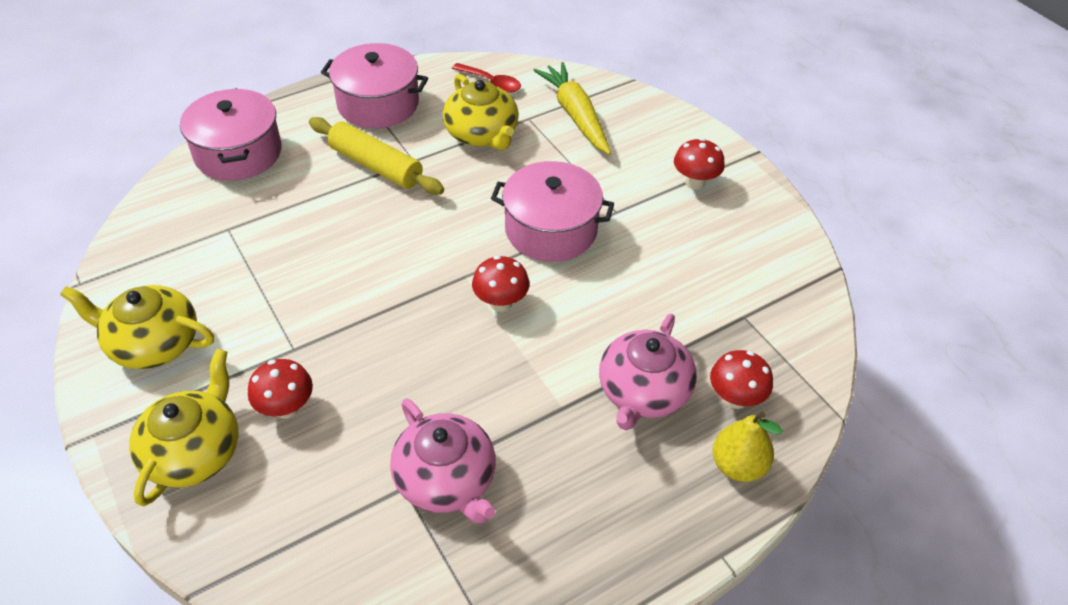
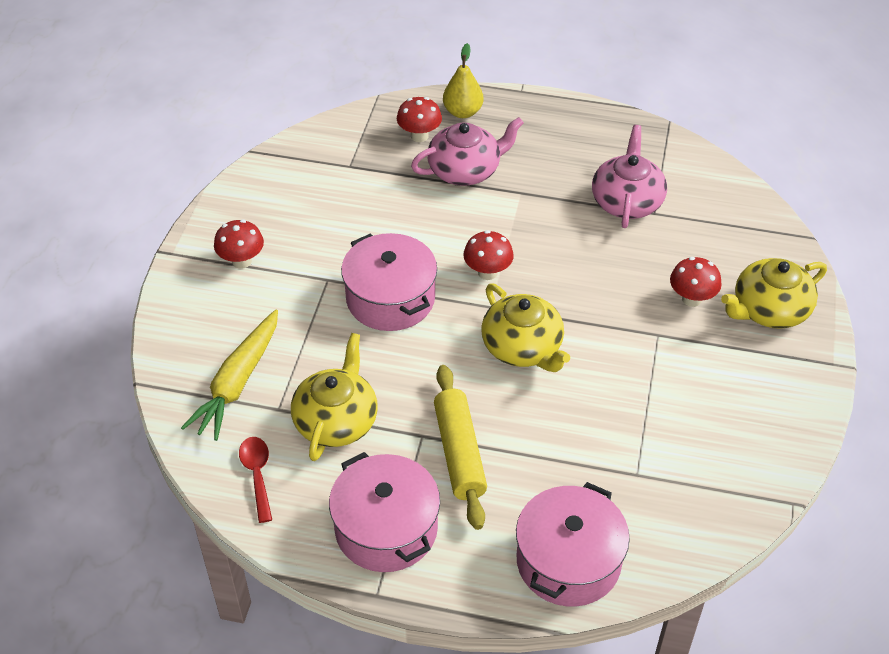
camera: 135 degrees left, 0 degrees up
(153, 343) = (758, 406): yellow teapot -> yellow teapot (523, 347)

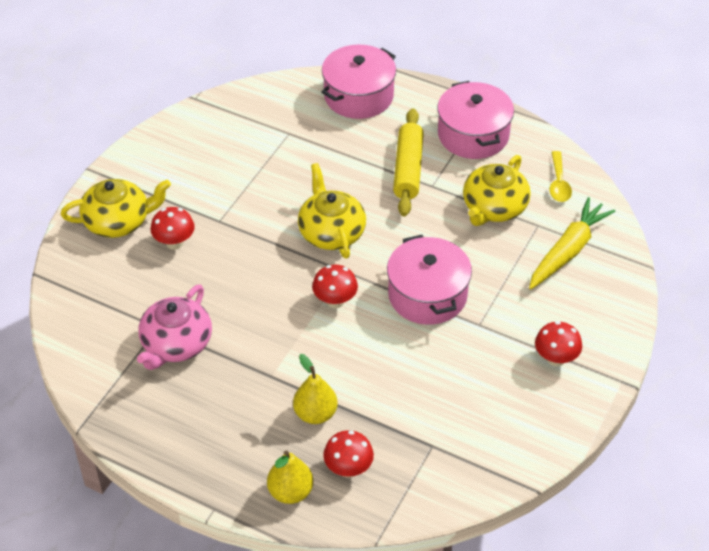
camera: 165 degrees left, 0 degrees up
(257, 475) = (558, 183): red spoon -> yellow spoon
(465, 170) = (315, 414): pink teapot -> yellow pear

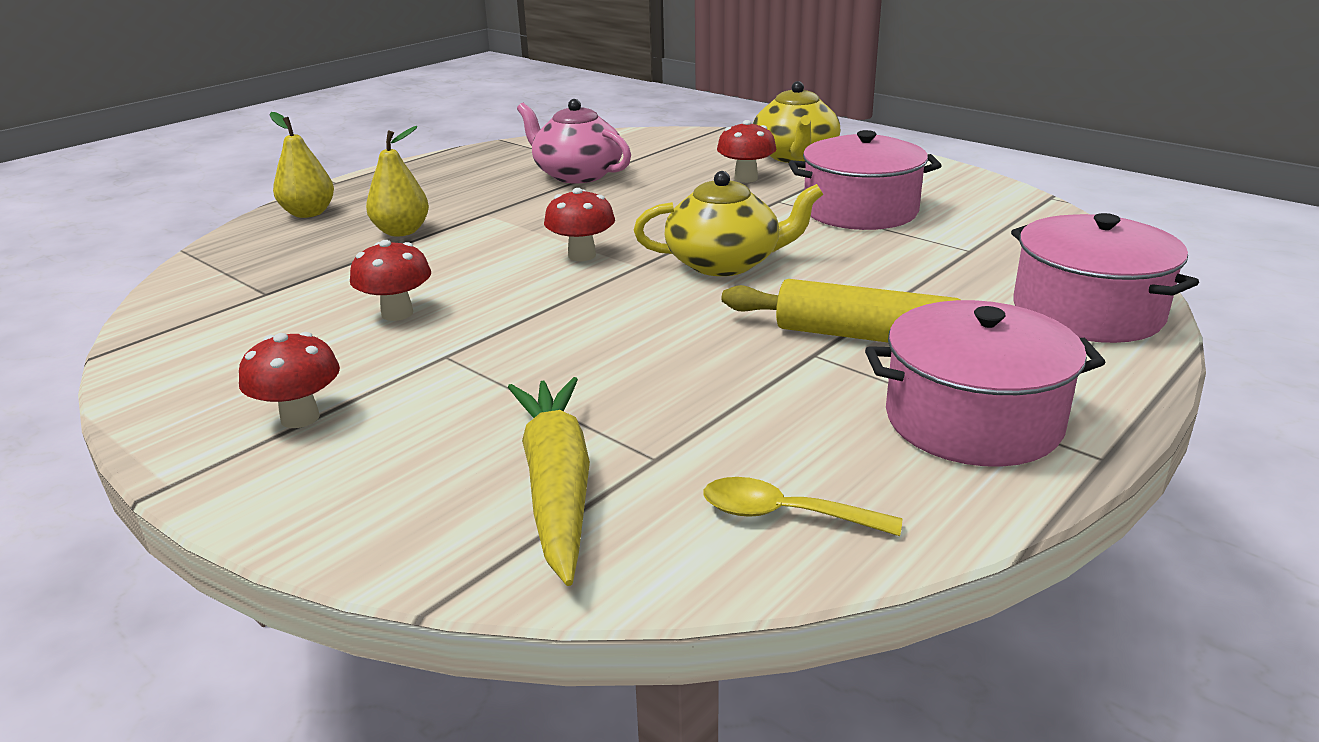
camera: 105 degrees right, 20 degrees down
(348, 469) = (299, 242): red mushroom -> red mushroom (397, 313)
(427, 295) = (544, 320): pink pot -> pink pot (860, 210)
(494, 208) = (729, 412): yellow teapot -> none
(568, 251) = (557, 485): yellow carrot -> yellow carrot turned 150 degrees counterclockwise

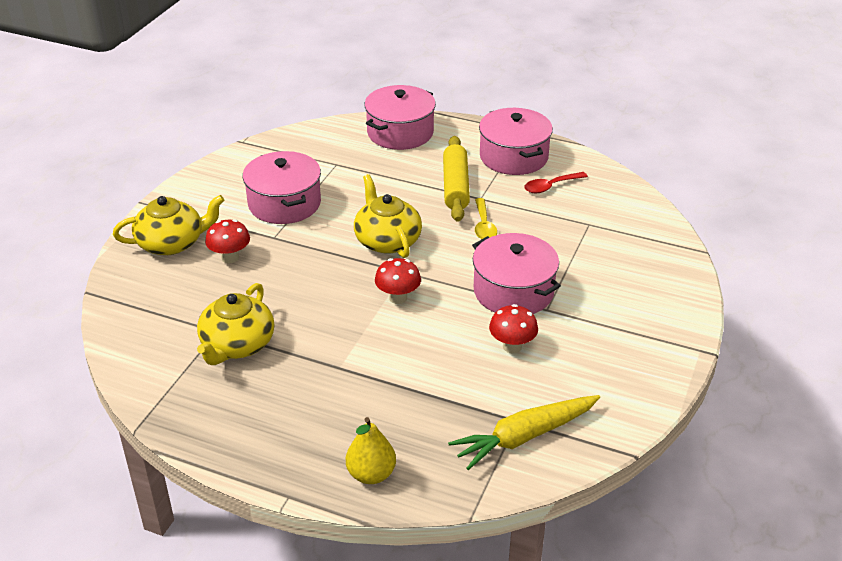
camera: 110 degrees left, 10 degrees up
(300, 418) = (629, 334): red mushroom -> none
(401, 231) = (389, 399): yellow pear -> none
(516, 336) = (513, 291): none -> pink pot
(557, 485) = (623, 243): yellow carrot -> yellow carrot (524, 437)
(577, 174) = (237, 345): pink teapot -> yellow teapot
(784, 515) = (602, 190): yellow spoon -> yellow spoon (484, 226)
(828, 442) = (550, 186): none -> red spoon

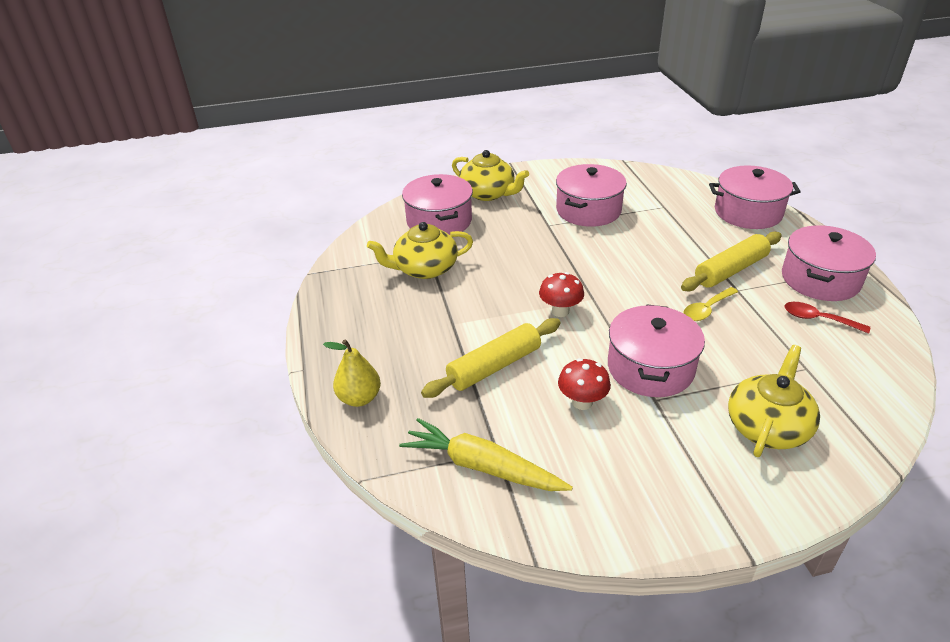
camera: 55 degrees right, 0 degrees up
(172, 297) = (439, 221): none -> pink pot
(230, 258) = (504, 220): red mushroom -> none
(387, 240) = (616, 272): yellow teapot -> yellow teapot (767, 426)
(422, 371) = (494, 367): none -> yellow rolling pin

